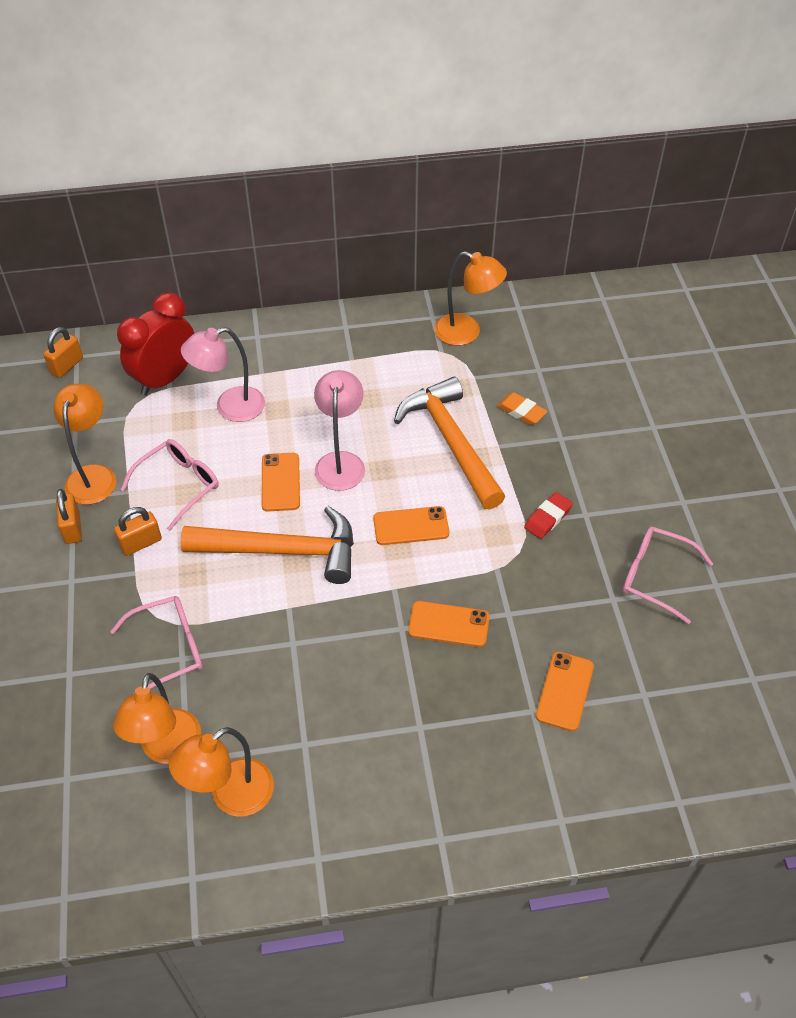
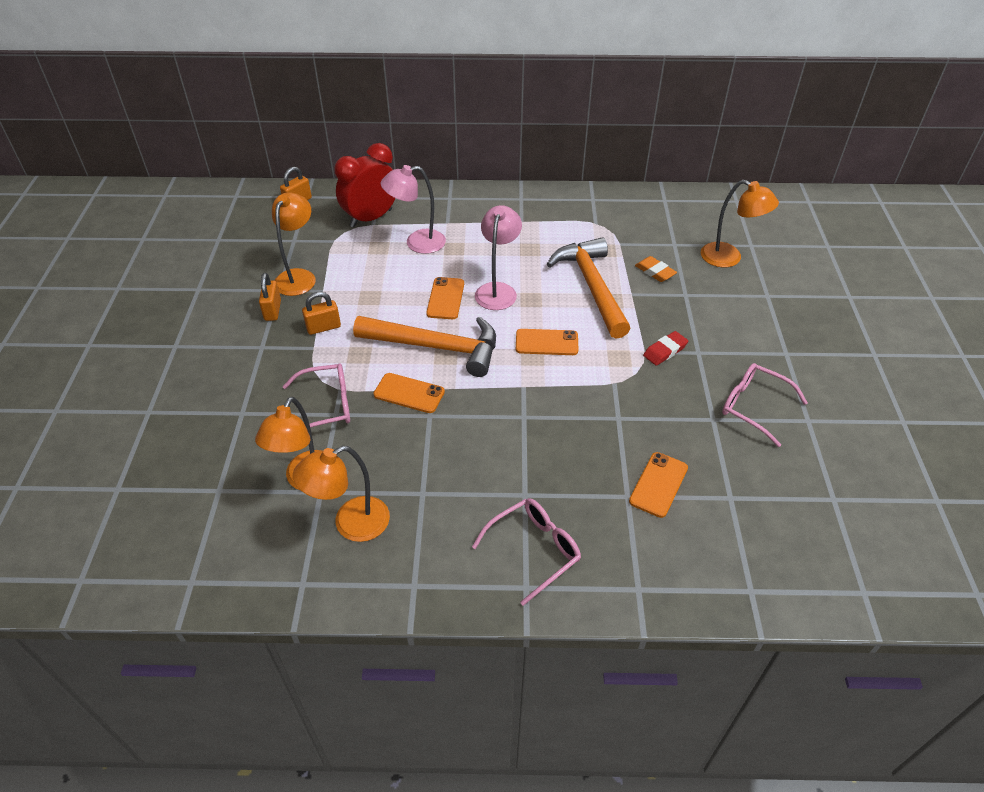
camera: 10 degrees right, 5 degrees down
(179, 485) = (364, 291): pink glasses -> pink glasses (534, 550)
(448, 624) = (565, 419): orange phone -> orange phone (409, 393)
(466, 333) = (619, 213): orange lamp -> orange lamp (729, 258)

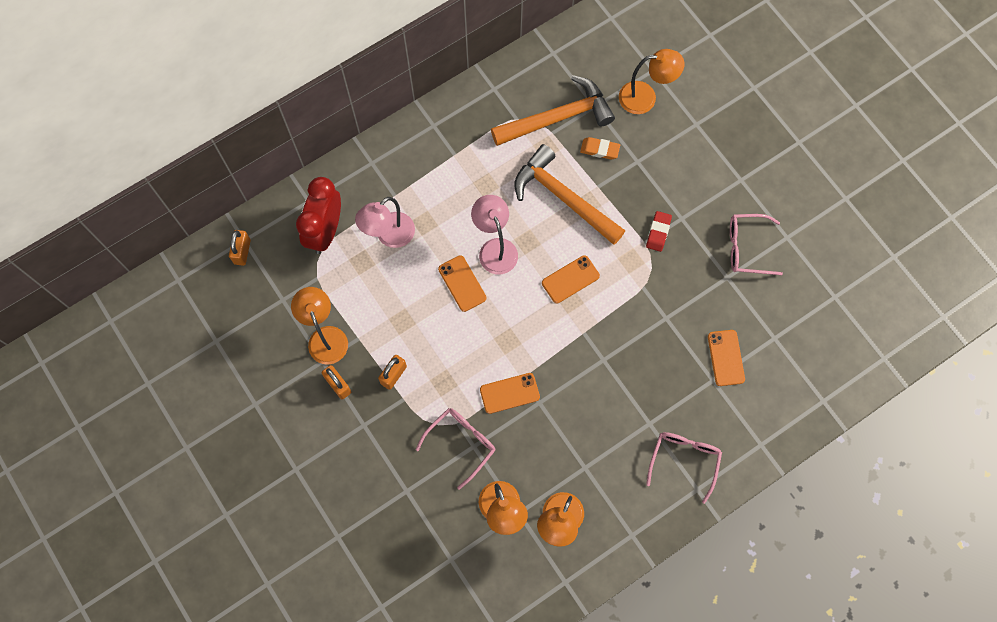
camera: 35 degrees left, 25 degrees up
(437, 347) = (494, 337): orange hammer -> orange hammer (558, 117)

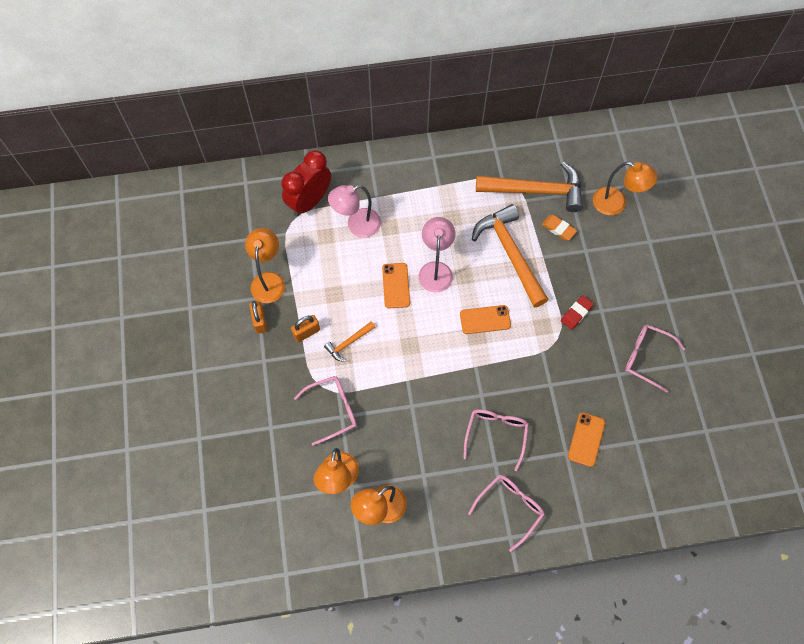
camera: 25 degrees right, 5 degrees down
(242, 252) = (239, 190): orange padlock -> none
(443, 366) = (348, 343): none -> orange hammer
(509, 393) = (391, 387): orange phone -> none
(636, 393) = (496, 434): none -> pink glasses

